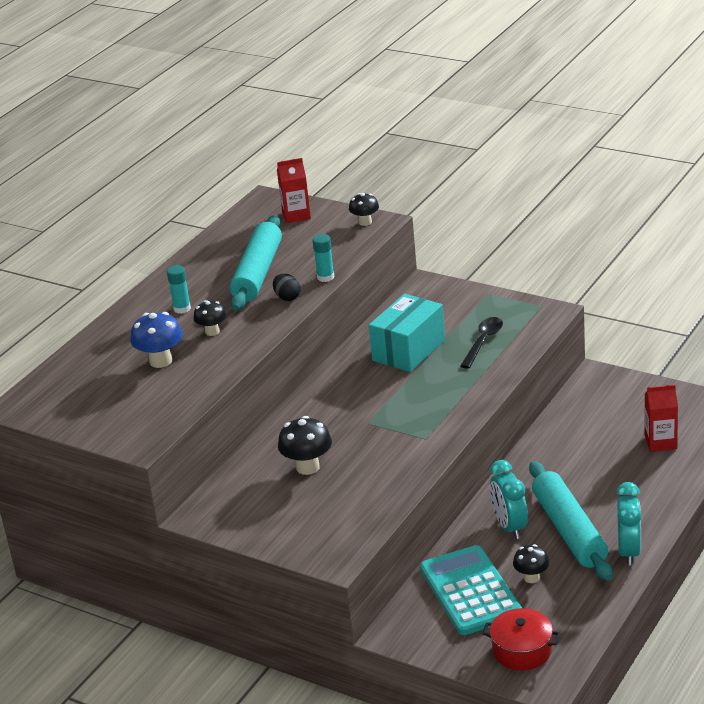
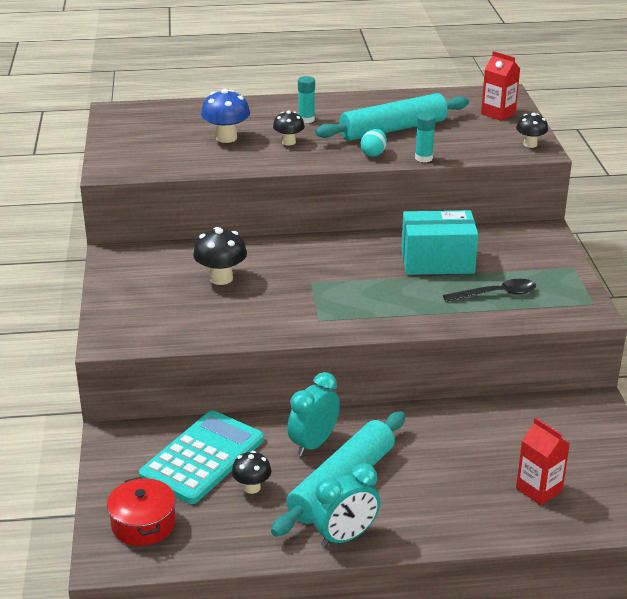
camera: 50 degrees right, 0 degrees up
(287, 297) = (373, 153): black egg -> turquoise egg

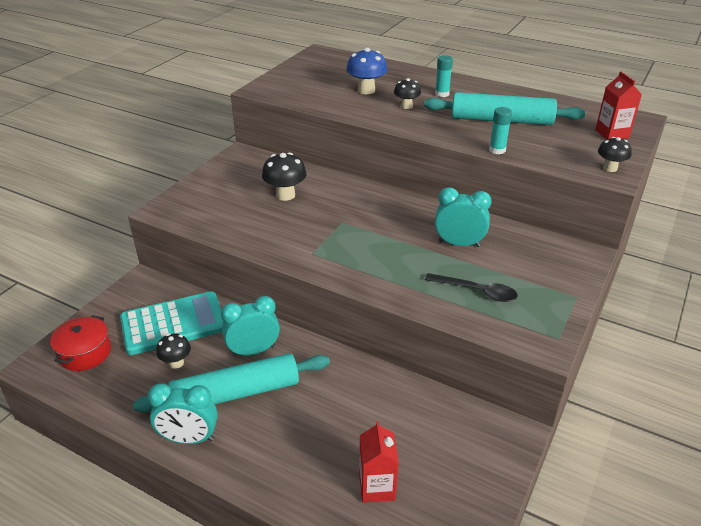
camera: 35 degrees right, 5 degrees up
(373, 153) = (460, 134): turquoise egg -> none
(437, 261) = (459, 244): turquoise box -> turquoise clock

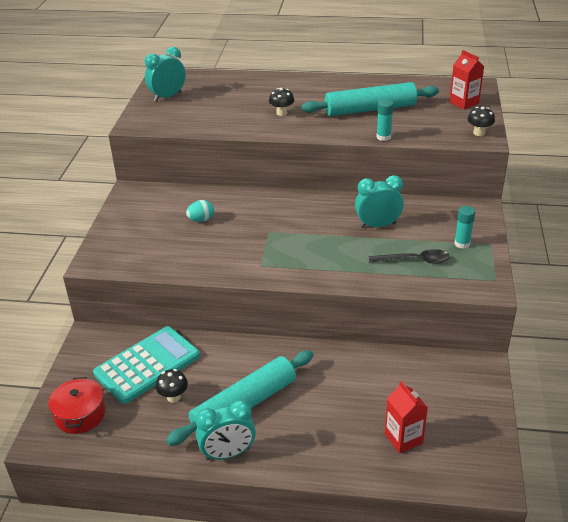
camera: 20 degrees left, 0 degrees up
(253, 351) = (236, 366): turquoise clock -> turquoise clock (167, 97)
(285, 195) = (201, 220): black mushroom -> turquoise egg
(366, 90) = (235, 105): blue mushroom -> none
(442, 94) = (304, 95): turquoise glue stick -> turquoise glue stick (462, 243)

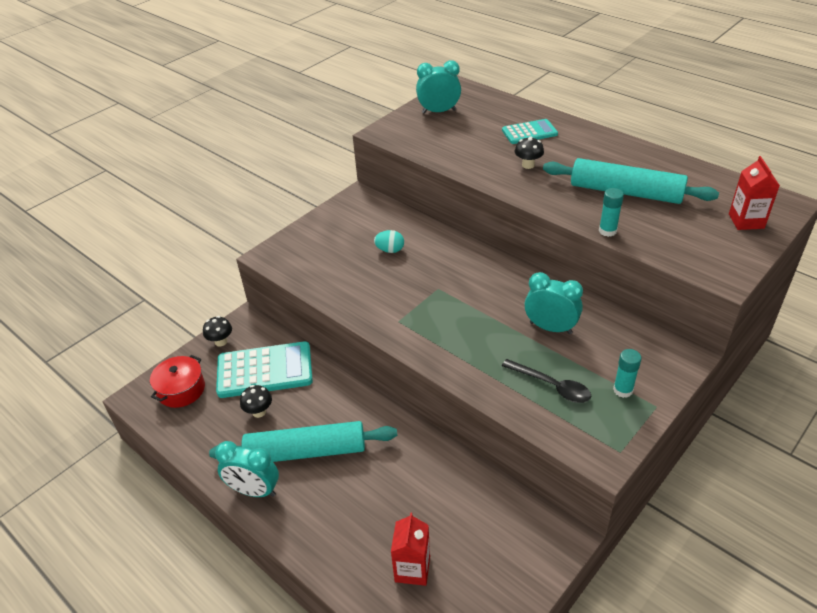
camera: 35 degrees right, 5 degrees up
(259, 91) = (529, 132): none -> turquoise calculator
(479, 133) = (726, 266): black mushroom -> black mushroom (221, 341)

